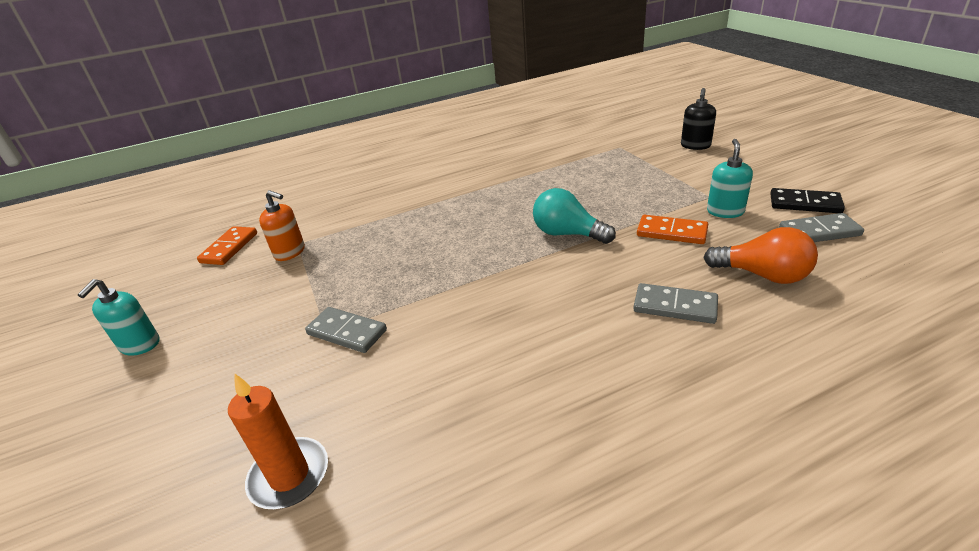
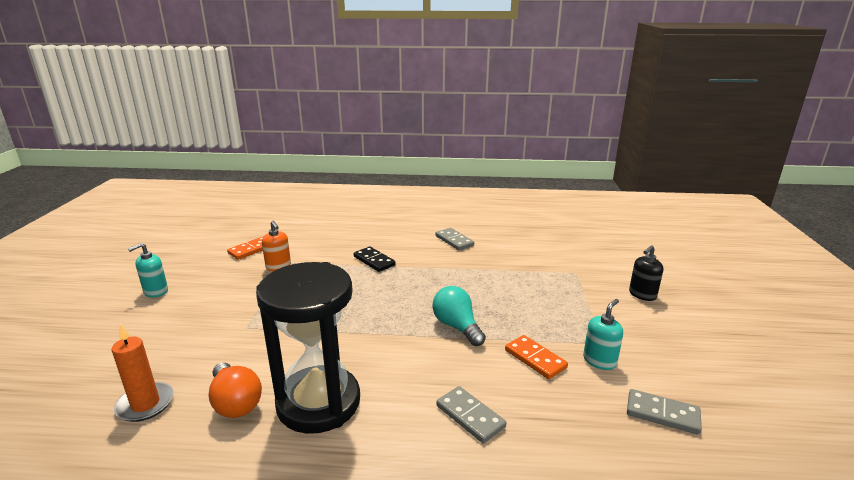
camera: 25 degrees right, 10 degrees down
(347, 332) = (255, 333): grey domino -> grey domino (454, 241)
(511, 367) = (318, 403): none -> black hourglass
(762, 275) = (567, 426): orange light bulb -> orange light bulb (235, 402)
(805, 203) = (680, 384): black domino -> black domino (374, 261)

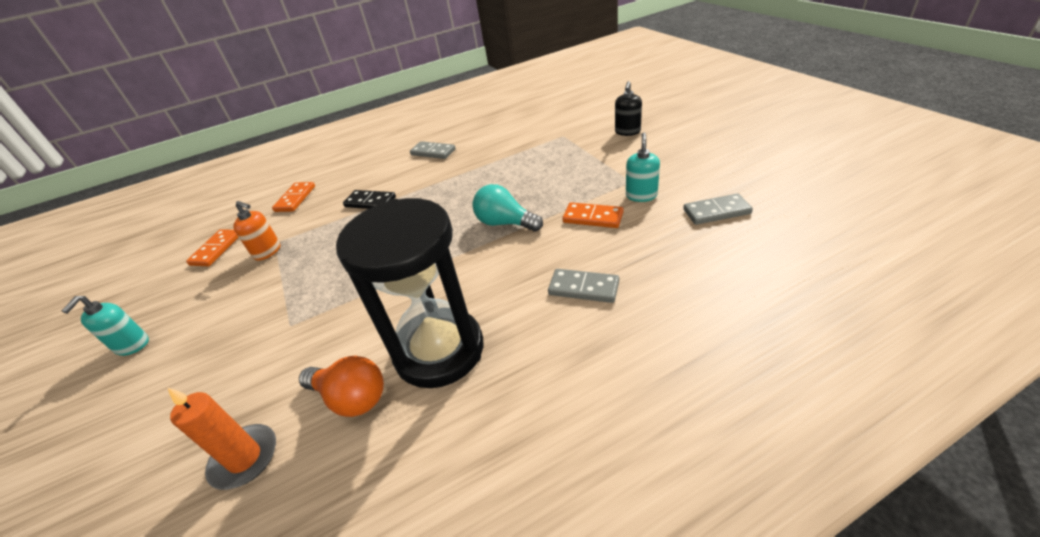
camera: 25 degrees left, 15 degrees up
(328, 235) = (295, 199): none -> orange domino

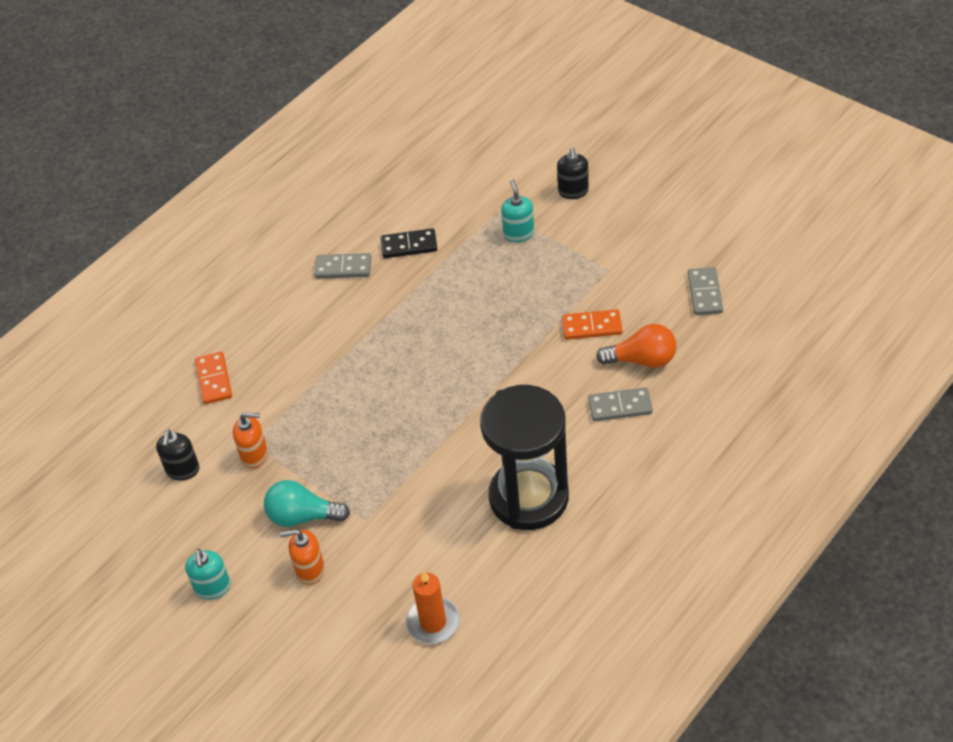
camera: 25 degrees left, 10 degrees up
(207, 356) = (310, 570): none -> orange soap dispenser
(216, 249) = (182, 470): orange domino -> black soap dispenser
(351, 398) = (482, 555): orange light bulb -> orange light bulb (642, 360)
(370, 202) = (323, 362): black domino -> black domino (409, 245)
(505, 223) = (505, 354): turquoise light bulb -> turquoise light bulb (302, 516)
(641, 195) = (627, 287): turquoise soap dispenser -> turquoise soap dispenser (518, 233)
(716, 211) = (704, 293): grey domino -> grey domino turned 60 degrees counterclockwise

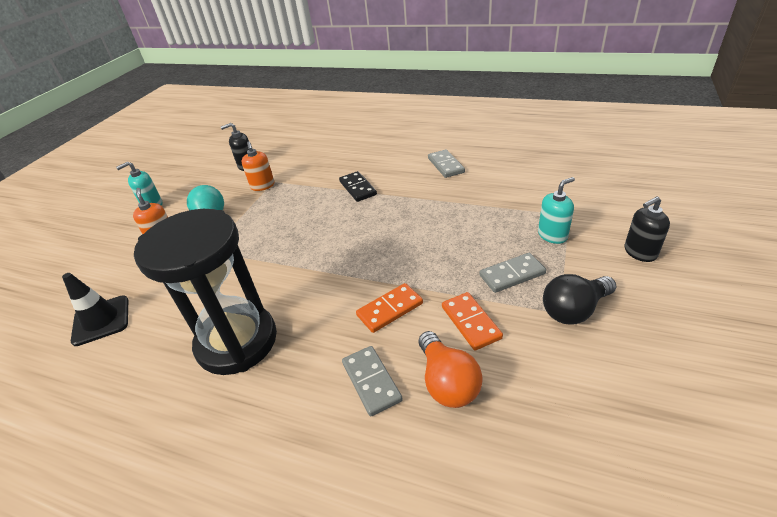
camera: 70 degrees right, 10 degrees down
(214, 380) = (322, 152): orange domino -> orange domino (390, 309)
(409, 245) = (490, 185): black domino -> black domino (358, 188)
(433, 622) = (101, 320): orange candle -> black traffic cone
(612, 260) = (574, 310): none -> black light bulb
(704, 293) = (591, 417): grey domino -> grey domino (512, 274)

